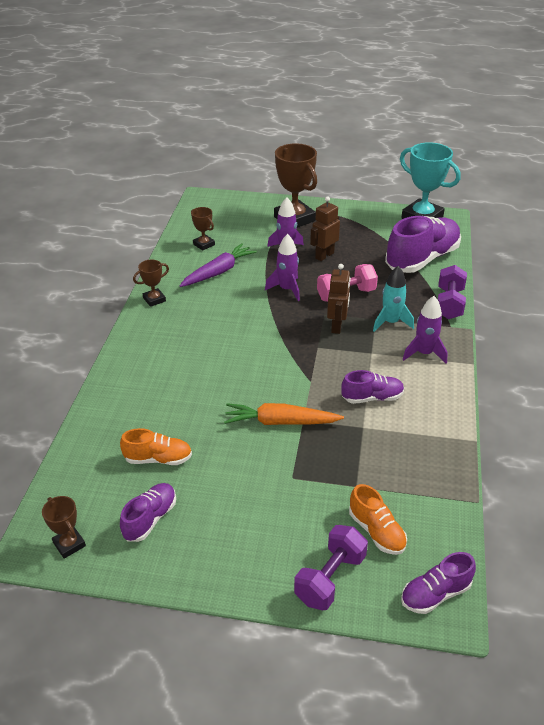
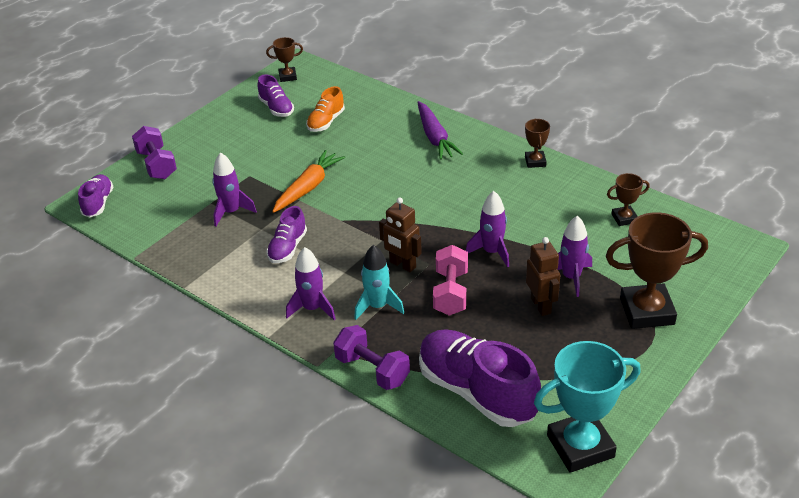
camera: 120 degrees right, 0 degrees up
(218, 272) = (558, 214): purple carrot -> purple carrot (435, 137)
(357, 461) = (231, 212): none -> purple rocket
(376, 531) = (166, 197): orange shoe -> none
(422, 259) = (476, 392): purple shoe -> purple shoe turned 150 degrees clockwise

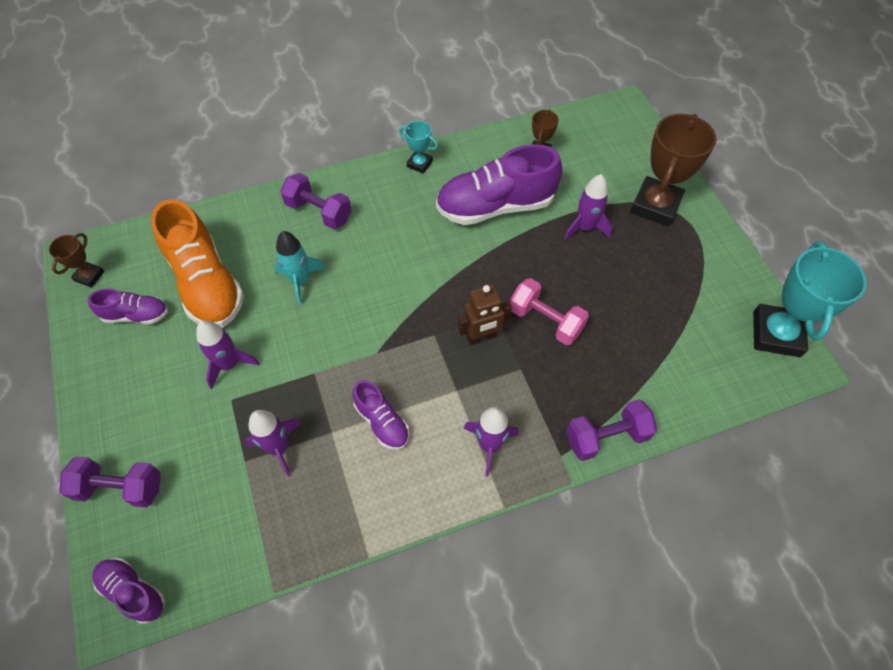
camera: 60 degrees left, 20 degrees up
(308, 187) = (301, 355): orange carrot -> none
(326, 122) = (207, 283): orange shoe -> orange shoe, size x1.94
(377, 306) = (524, 387): turquoise rocket -> turquoise rocket (300, 281)
(435, 137) = (319, 212): purple carrot -> purple dumbbell
(476, 392) = (679, 370): purple shoe -> purple shoe (495, 206)
(492, 252) = (514, 261): purple rocket -> purple rocket (229, 364)
(535, 161) = (419, 164): brown trophy -> turquoise trophy
(541, 305) = (605, 267): brown robot -> none

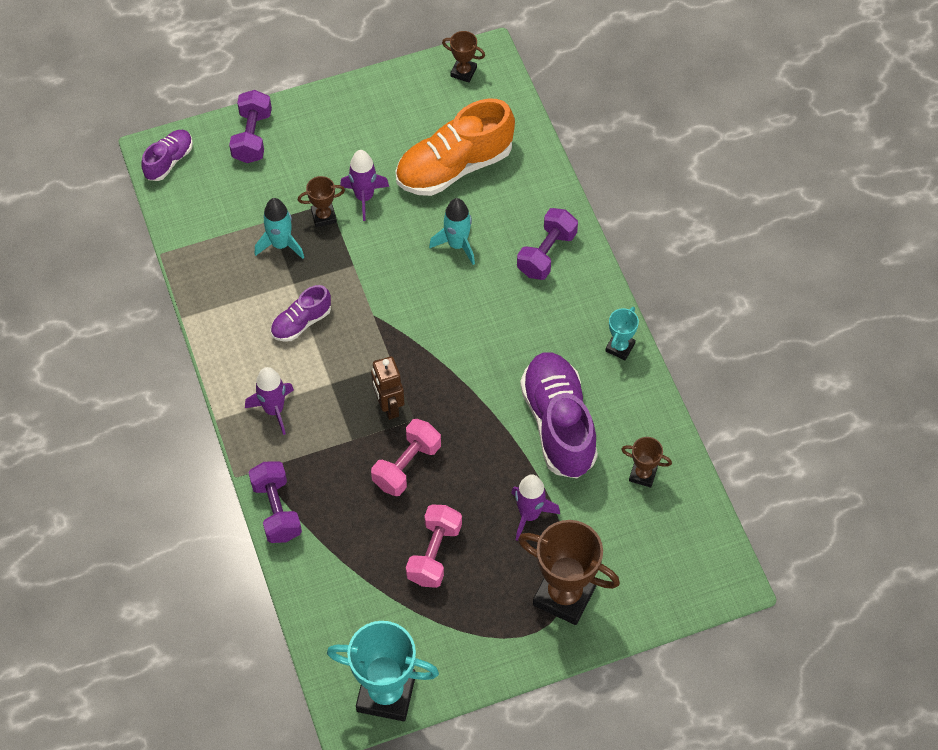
camera: 90 degrees right, 0 degrees up
(136, 315) = (419, 117): purple shoe -> none
(247, 404) = (323, 216): none -> brown trophy
(279, 448) = (281, 244): purple rocket -> turquoise rocket
(633, 298) = (434, 553): none -> pink dumbbell

